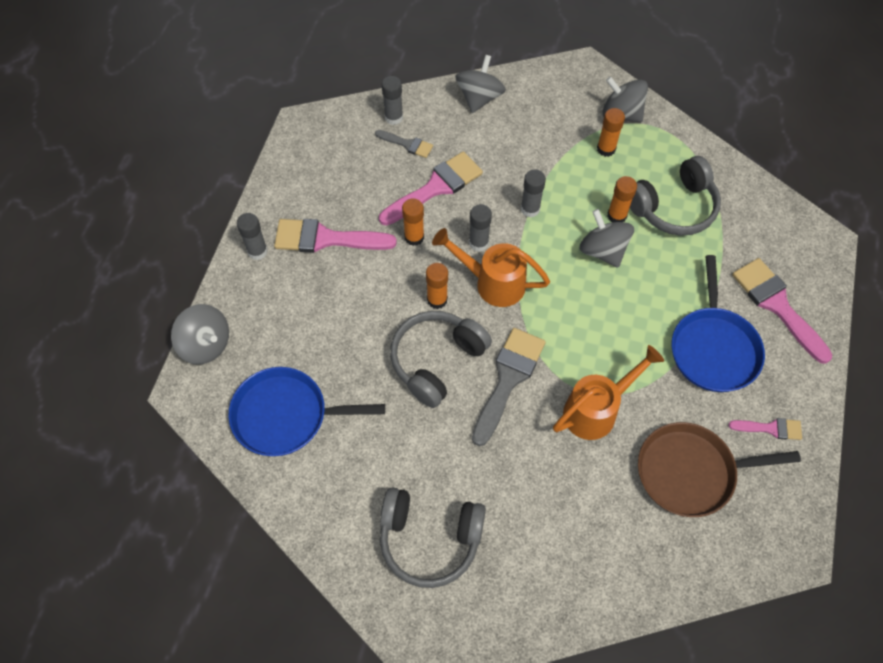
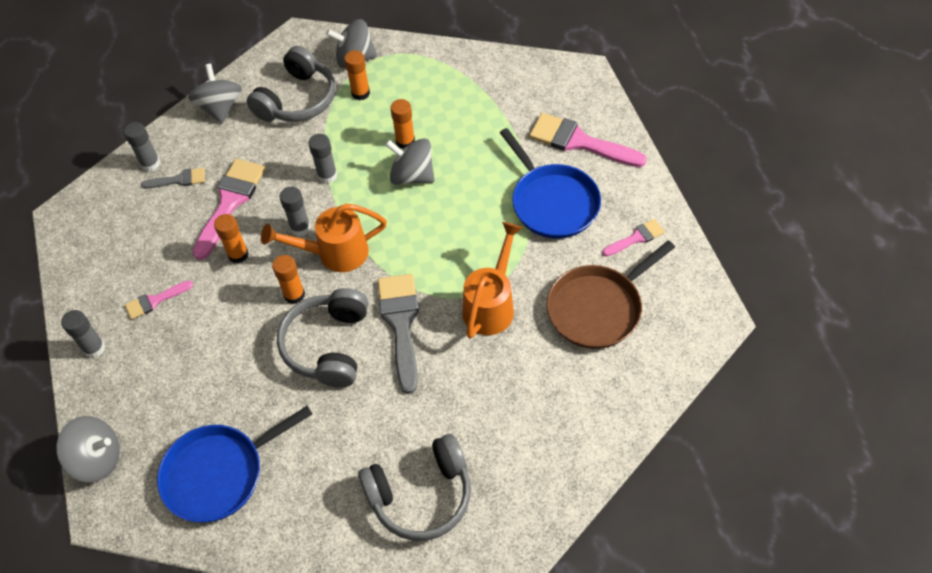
camera: 30 degrees left, 5 degrees down
(326, 238) = (155, 300): pink brush -> pink brush, size x0.53
(673, 207) = (447, 110): grey headphones -> grey headphones (297, 100)

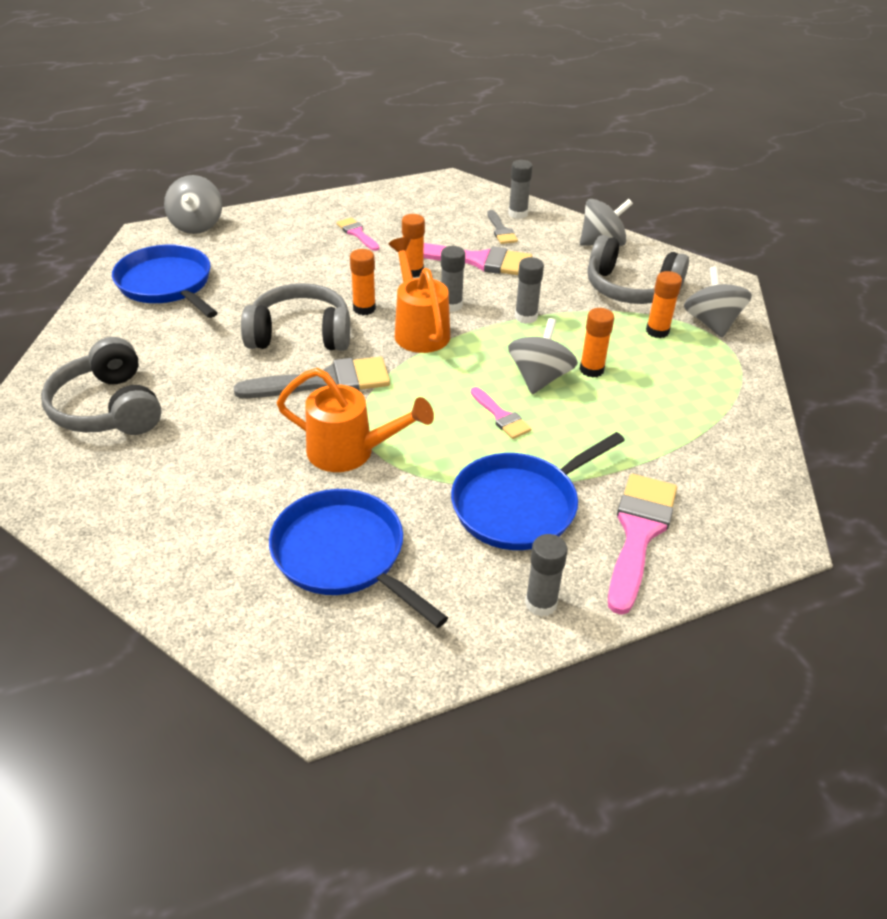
camera: 80 degrees right, 15 degrees down
(94, 348) = (307, 211): grey glue stick -> grey glue stick (541, 603)
(598, 308) = (343, 555): brown pan -> blue pan
(636, 238) = (468, 599): pink brush -> pink brush (501, 416)

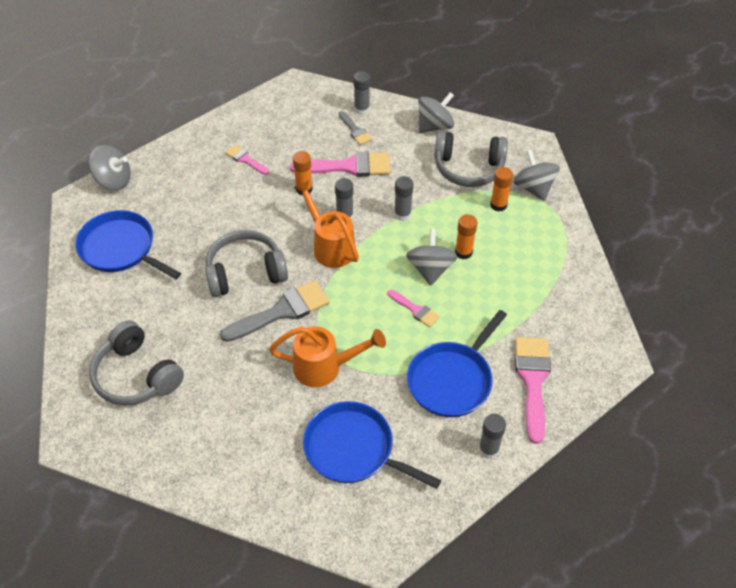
camera: 15 degrees left, 10 degrees up
(197, 225) = (113, 181): grey spinning top -> grey spinning top turned 60 degrees counterclockwise
(364, 308) = (282, 235): orange glue stick -> none

